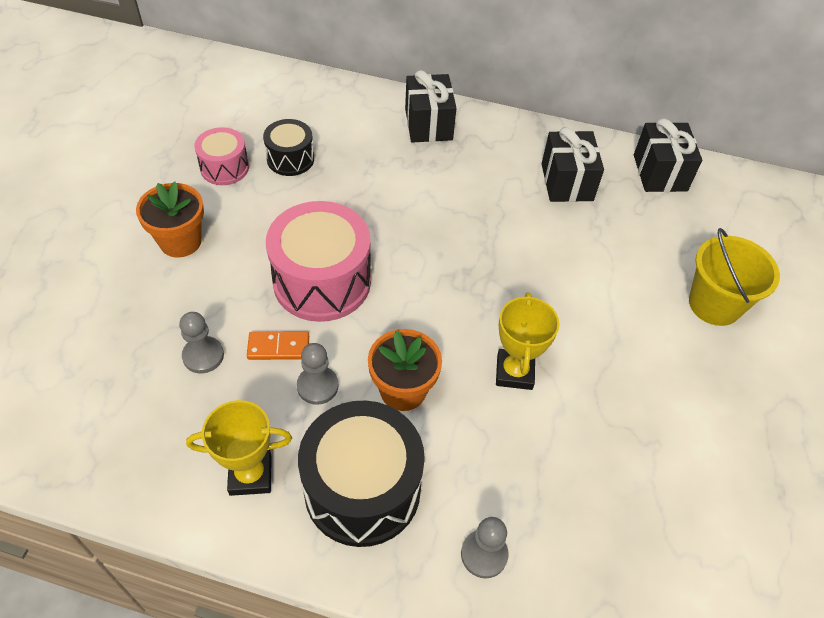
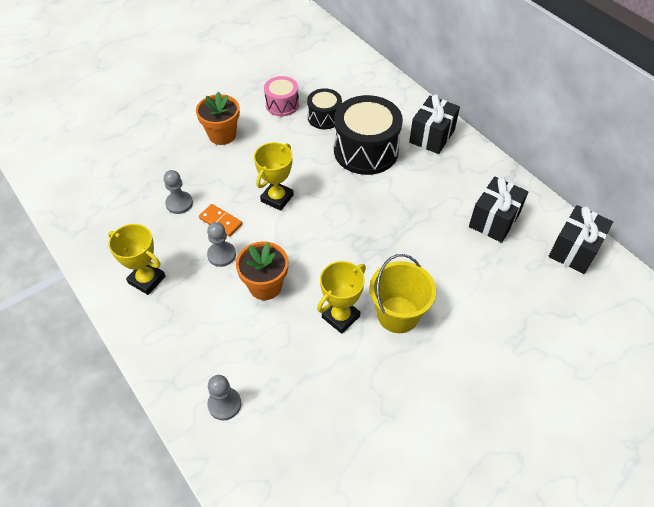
camera: 40 degrees right, 0 degrees up
(322, 281) = (277, 198): pink drum -> yellow trophy
(362, 489) = (194, 324): black drum -> black drum (366, 150)
(714, 304) = (525, 360): yellow bucket -> yellow bucket (398, 314)

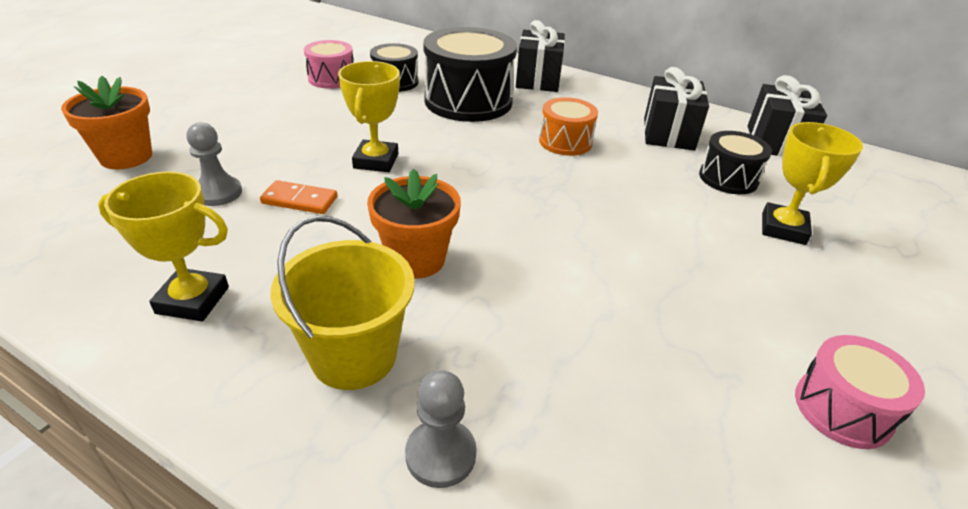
camera: 25 degrees left, 15 degrees down
(221, 255) = (321, 238): grey pawn -> none
(222, 135) = (258, 114): orange flower pot -> orange flower pot (126, 157)
(340, 317) = (558, 269): yellow trophy -> yellow trophy (783, 229)
(398, 314) = (636, 246): yellow bucket -> yellow bucket (354, 356)
(411, 210) = (565, 142): none -> orange drum
(435, 455) = (842, 409): none -> pink drum
(505, 276) = (728, 178): none -> black drum

